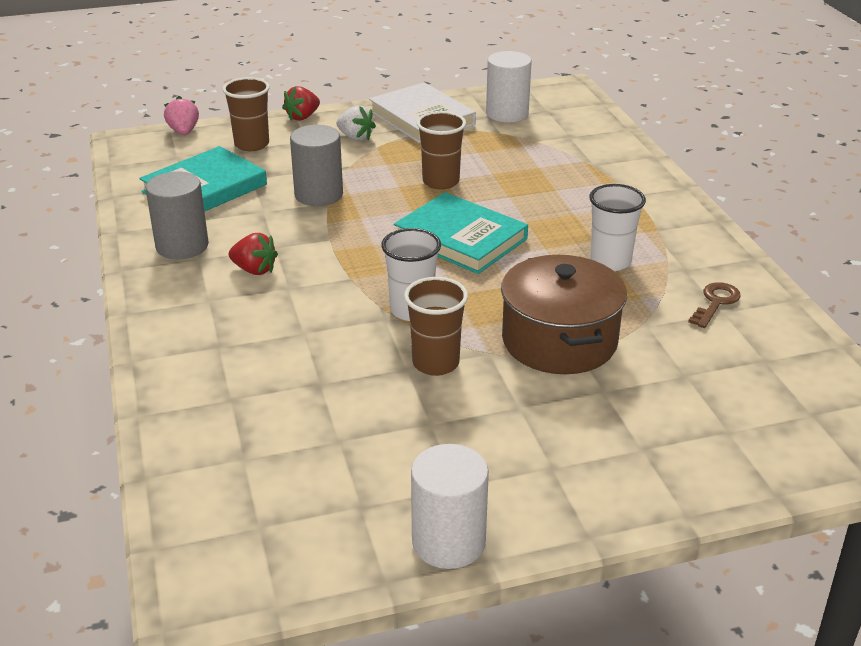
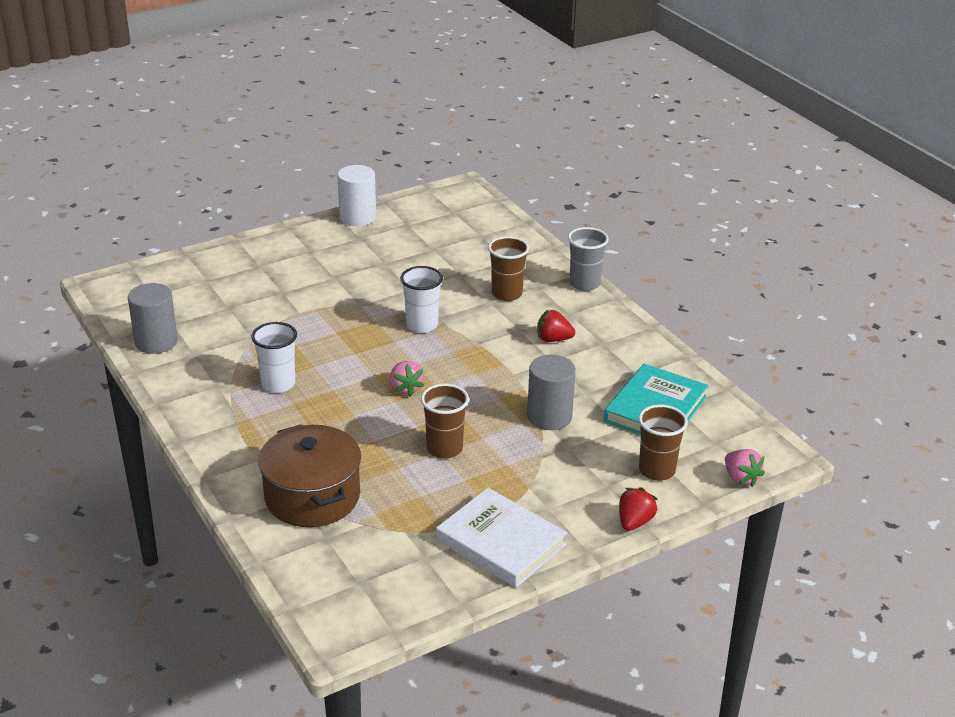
camera: 165 degrees right, 0 degrees up
(150, 340) = (584, 284): none -> grey cup
(182, 246) = (624, 351): grey cylinder -> grey cylinder (156, 342)
(355, 137) = (558, 498): white strawberry -> none
(435, 363) = (392, 294): brown cup -> brown cup (507, 294)
(460, 238) = (405, 388): turquoise book -> pink strawberry
(507, 113) = (404, 567): white cylinder -> none
(559, 341) = (313, 318): brown pot -> brown pot (312, 497)
(715, 302) = (197, 360): brown key -> none

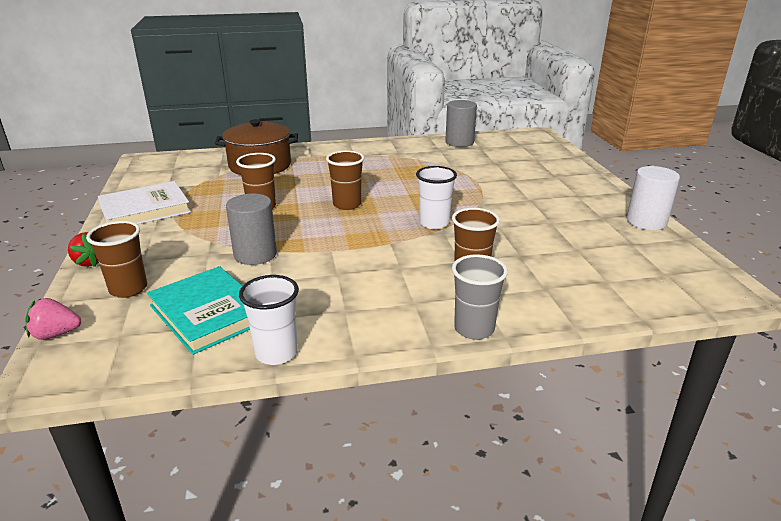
camera: 110 degrees right, 5 degrees down
(278, 384) = (386, 168): white cup -> white cup (276, 353)
(405, 388) = (347, 204): pink strawberry -> brown cup
(553, 339) = (371, 282): red strawberry -> none

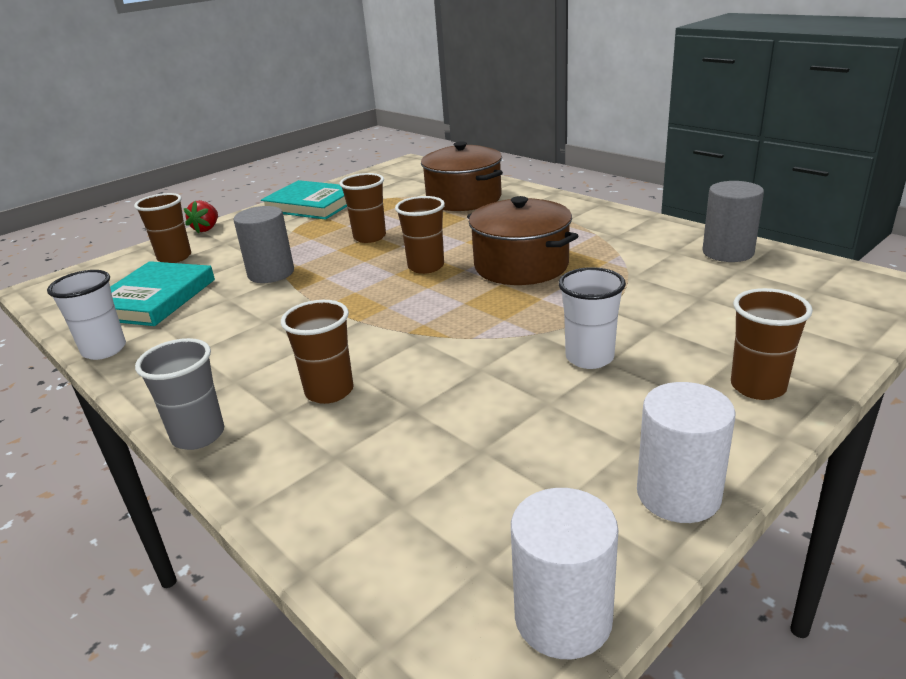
camera: 60 degrees right, 0 degrees up
(56, 334) = (97, 266): pink strawberry -> none
(145, 209) = (312, 205): white book -> turquoise book
(394, 182) = (521, 265): none -> brown pot
(434, 223) = (438, 326): white cup -> white cup (589, 358)
(584, 182) = (758, 387): none -> brown cup
(708, 267) = (563, 617): none -> white cylinder

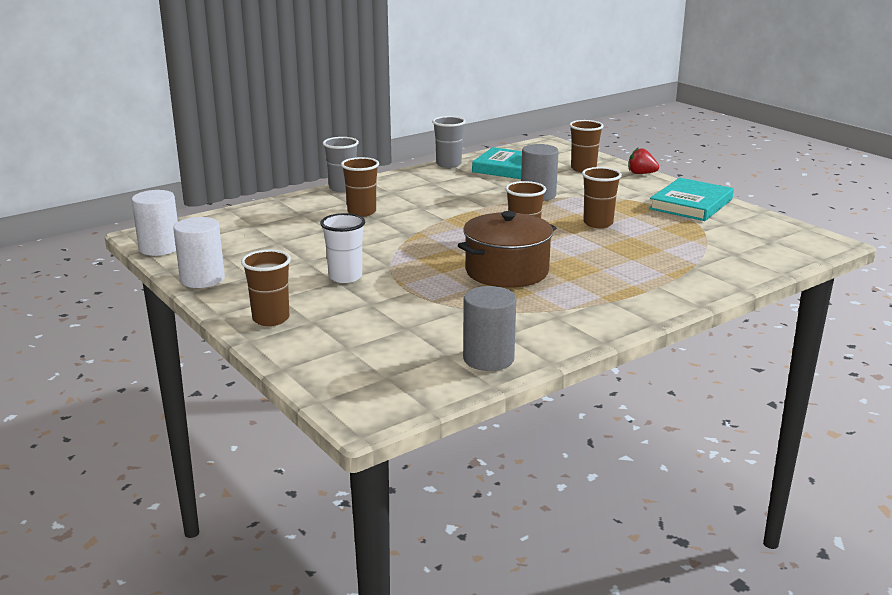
camera: 95 degrees right, 5 degrees down
(104, 350) = (448, 164): white cup -> grey cup
(464, 199) = (690, 262): brown pot -> none

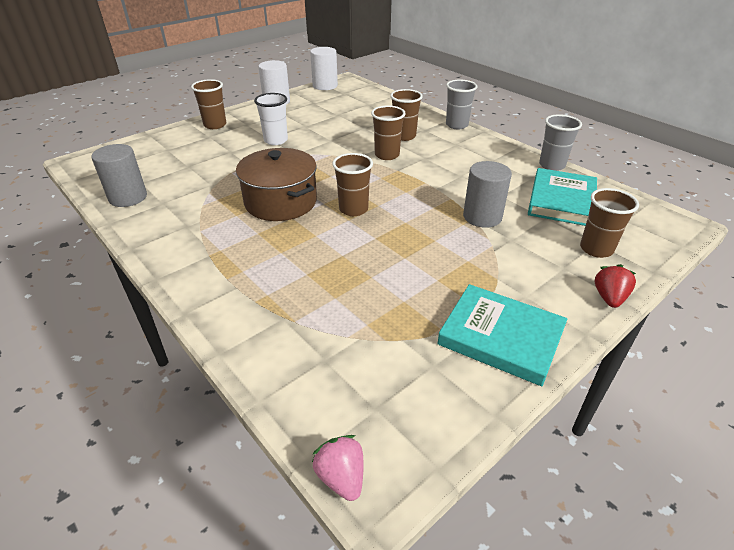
camera: 85 degrees right, 15 degrees up
(598, 223) = (407, 254): brown cup -> brown cup (387, 155)
(827, 250) = (341, 477): none -> pink strawberry

